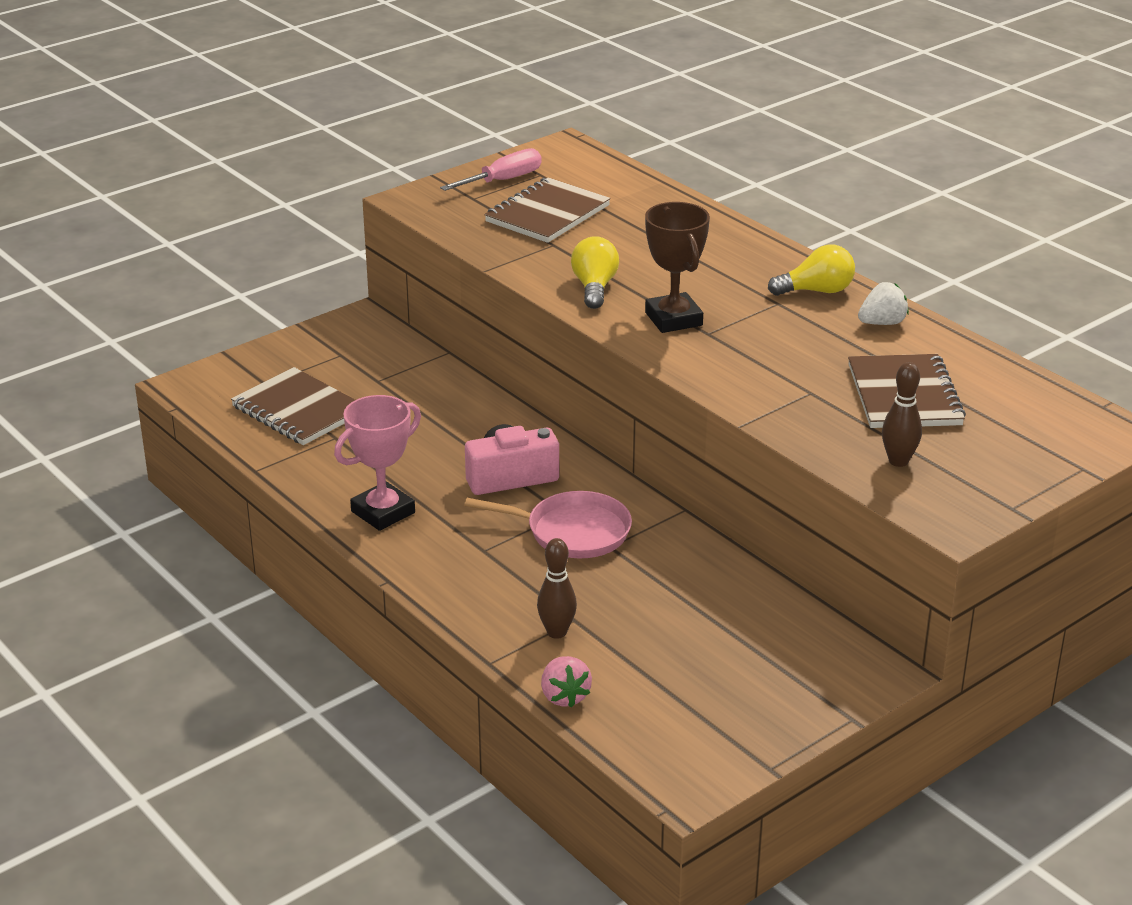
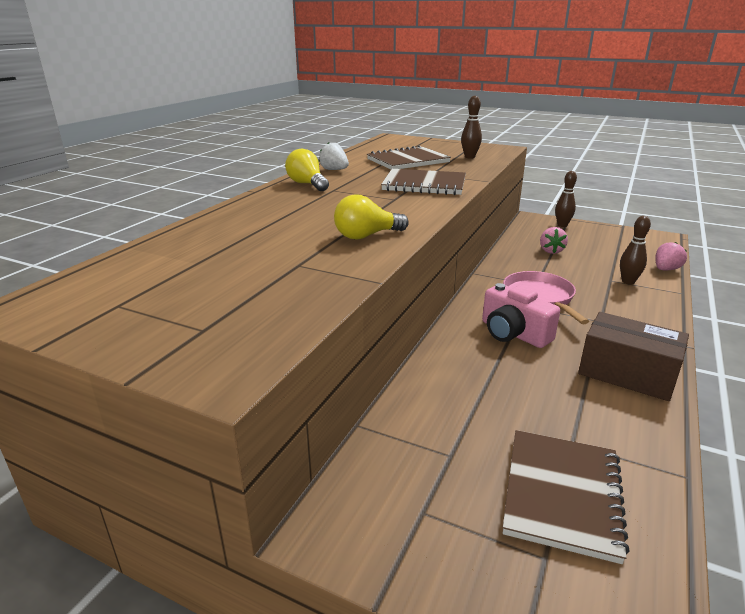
camera: 115 degrees left, 5 degrees down
(383, 512) = (627, 373): pink trophy -> brown box
(503, 180) = (142, 323): pink screwdriver -> none
(547, 214) = (229, 280): brown notebook -> brown notebook (424, 185)
(673, 319) = (387, 208): brown trophy -> none
(712, 616) = (551, 251): none -> pink strawberry
(821, 690) = (562, 225): none -> brown bowling pin

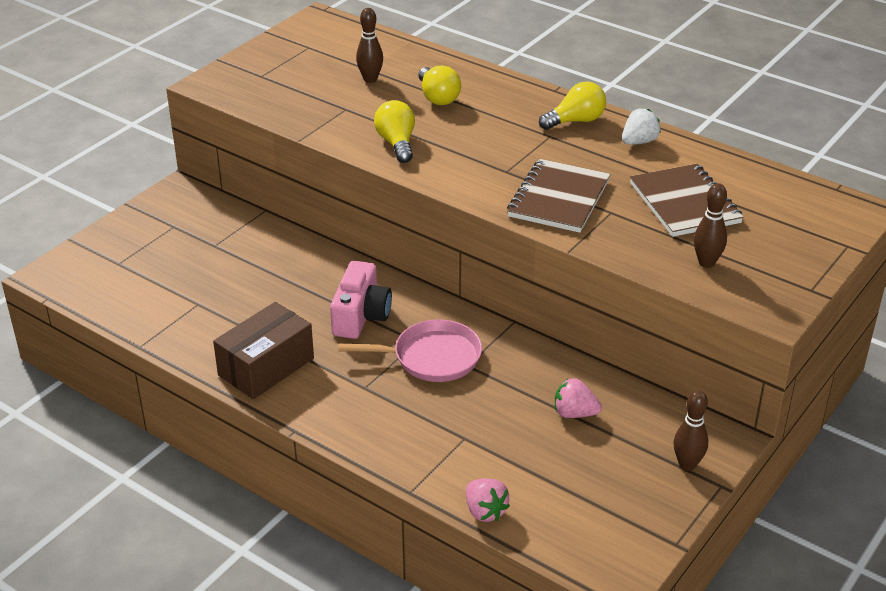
camera: 100 degrees right, 10 degrees up
(269, 227) = (438, 97): none -> yellow light bulb
(513, 333) = (361, 316): pink camera -> pink camera turned 135 degrees clockwise
(562, 494) = (157, 283): brown notebook -> none
(628, 282) = (455, 452): brown bowling pin -> brown bowling pin (370, 79)

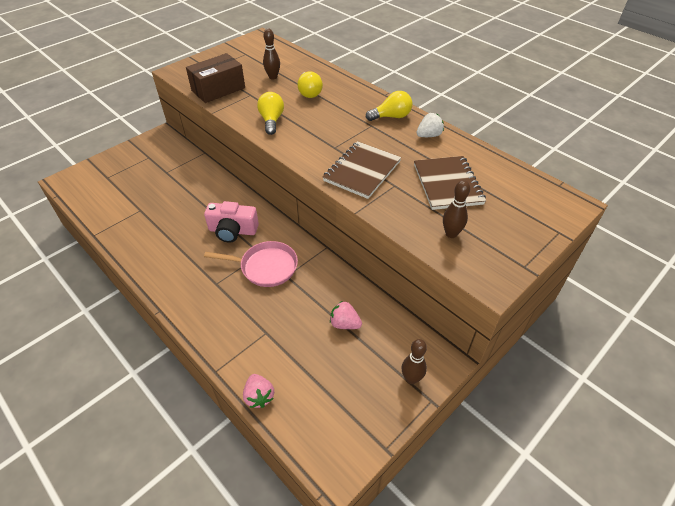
camera: 10 degrees right, 10 degrees up
(266, 367) = (161, 260): brown box -> brown box (218, 89)
(361, 316) = (232, 231): pink camera -> pink camera turned 75 degrees clockwise

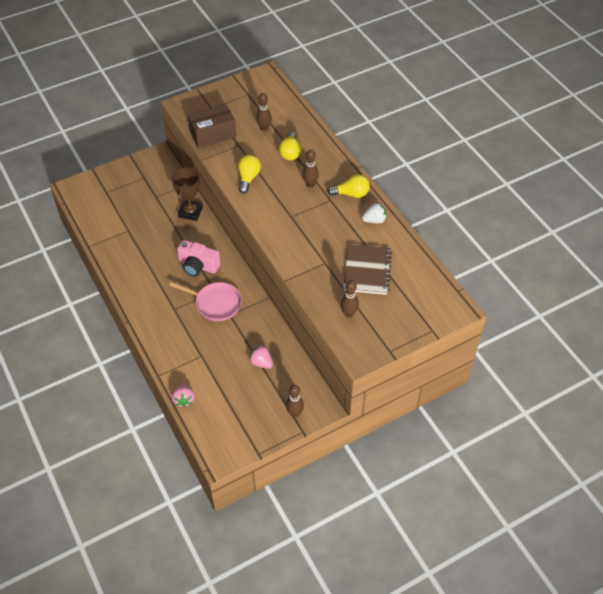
camera: 15 degrees right, 5 degrees up
(209, 180) = (190, 212): none -> brown trophy
(343, 115) = (310, 184): none -> brown bowling pin
(362, 171) = (304, 244): brown notebook -> none

